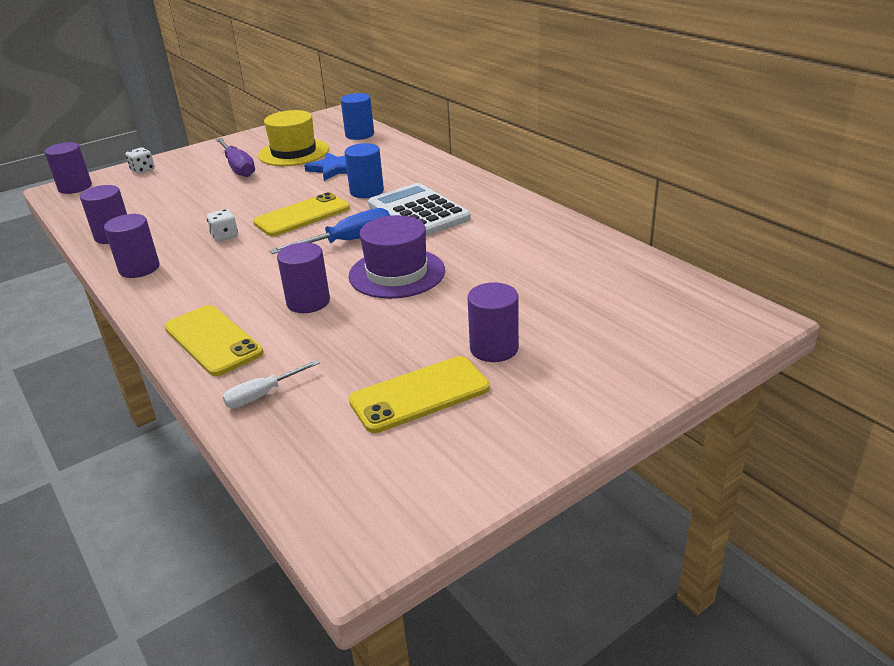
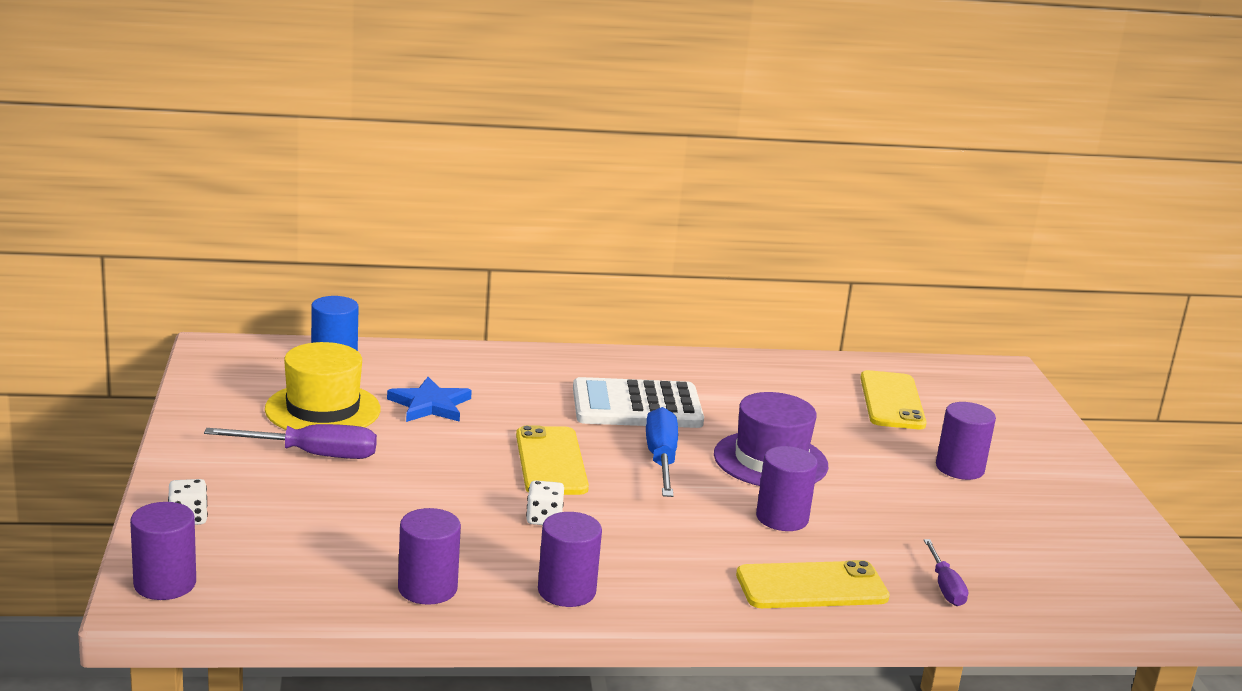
camera: 65 degrees left, 10 degrees down
(262, 395) = (945, 587): white screwdriver -> purple screwdriver
(366, 191) = (535, 411): blue cylinder -> none
(419, 394) = (1005, 520): yellow phone -> yellow phone (892, 401)

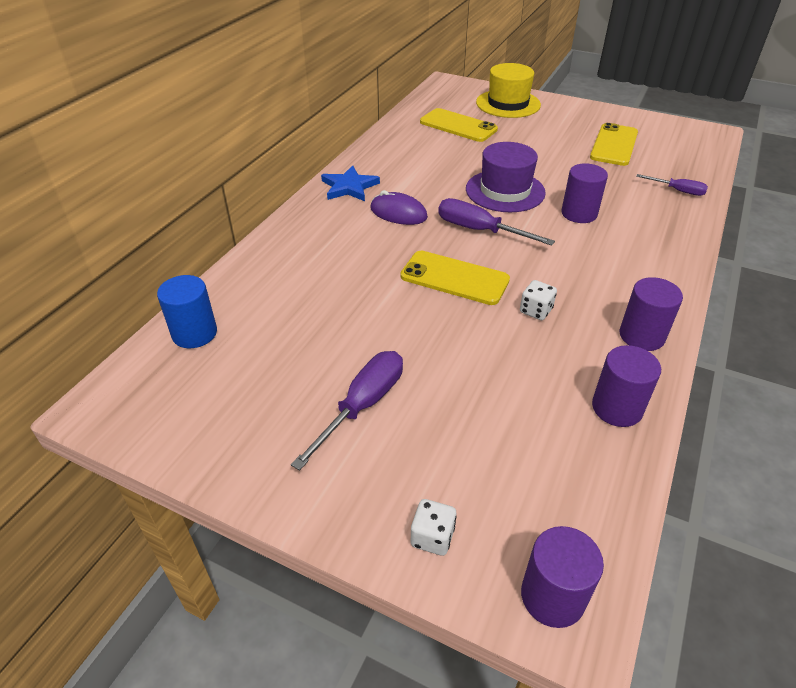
camera: 55 degrees left, 20 degrees up
(323, 409) = (284, 372): yellow hat -> yellow hat (508, 104)
(430, 405) = (324, 307): blue star -> blue star (349, 187)
(637, 406) = (398, 213): white calculator -> purple mouse
(661, 459) = (479, 230): blue screwdriver -> purple screwdriver
(812, 586) = (665, 234): yellow phone -> yellow phone (614, 145)
(959, 468) = (549, 137): purple cylinder -> none

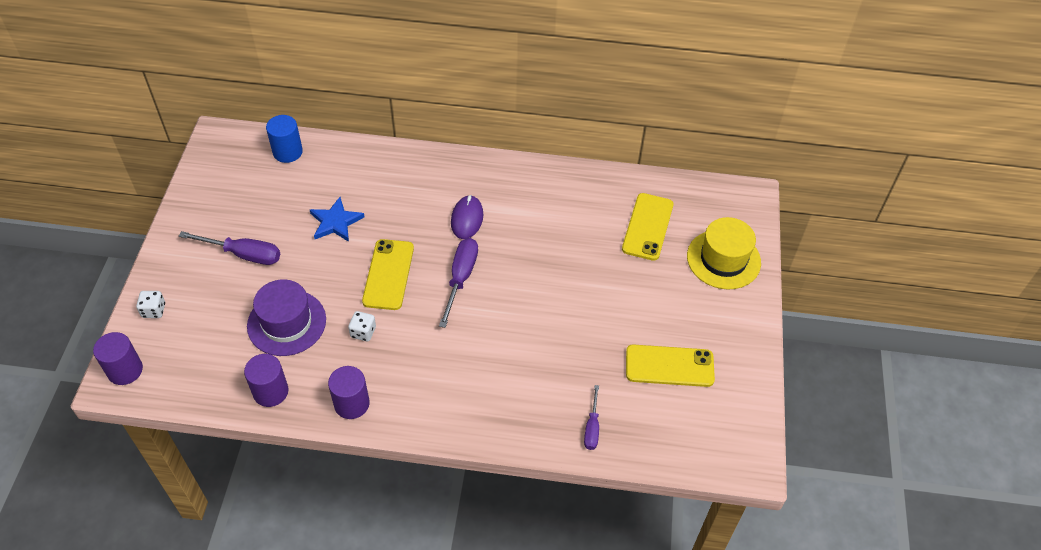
camera: 70 degrees right, 10 degrees up
(349, 187) = (495, 176): blue star -> blue star (335, 222)
(505, 191) = (533, 286): purple hat -> purple hat (286, 323)
(579, 214) = (515, 347): purple cylinder -> none

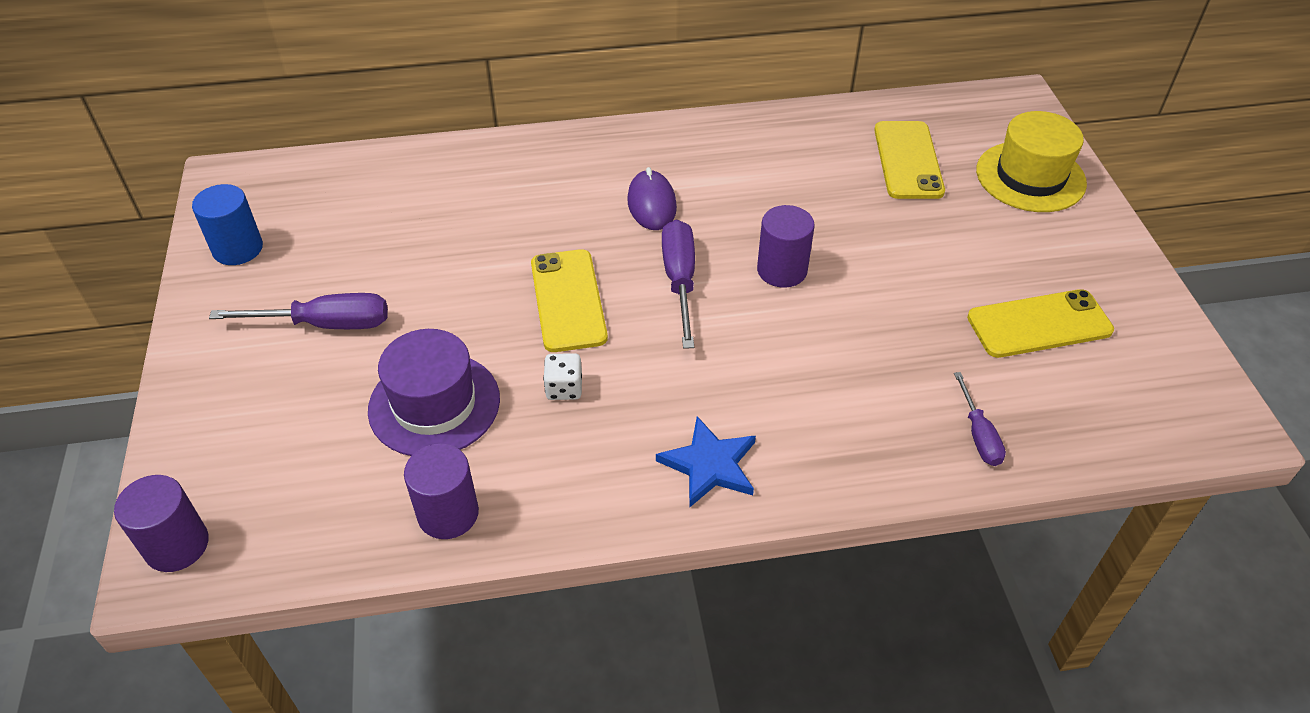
camera: 15 degrees left, 5 degrees down
(154, 310) = (199, 439): white dice -> none
(287, 152) = (344, 175): blue cylinder -> blue cylinder (238, 249)
(335, 222) = (456, 249): blue star -> blue star (709, 465)
(351, 404) = (591, 497): purple cylinder -> purple cylinder (782, 270)

